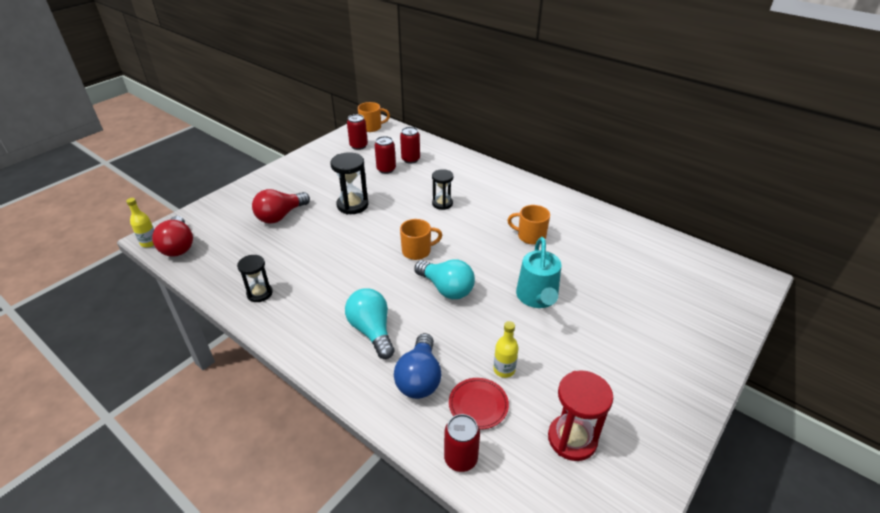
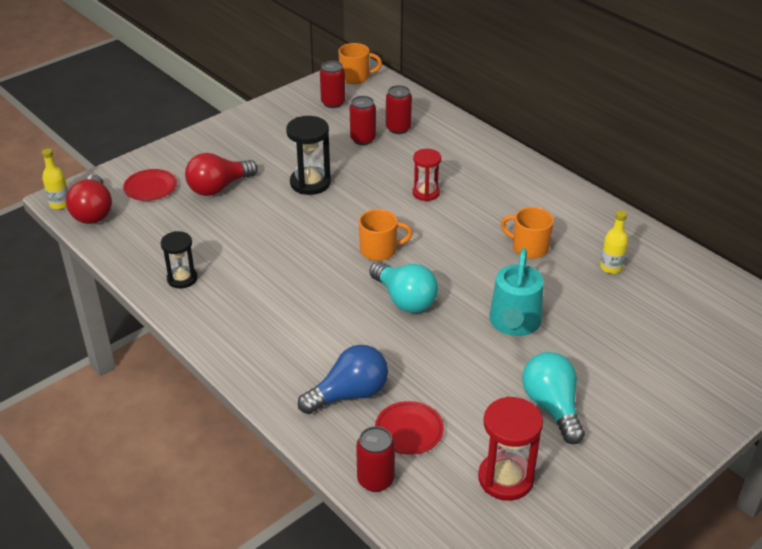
camera: 10 degrees right, 0 degrees up
(225, 222) = (150, 187): none -> red plate
(372, 331) = (305, 336): turquoise light bulb -> turquoise light bulb (552, 407)
(419, 378) = (349, 394): blue light bulb -> blue light bulb turned 135 degrees counterclockwise
(442, 203) = (426, 193): black hourglass -> red hourglass
(504, 369) = (449, 398): yellow bottle -> yellow bottle (611, 267)

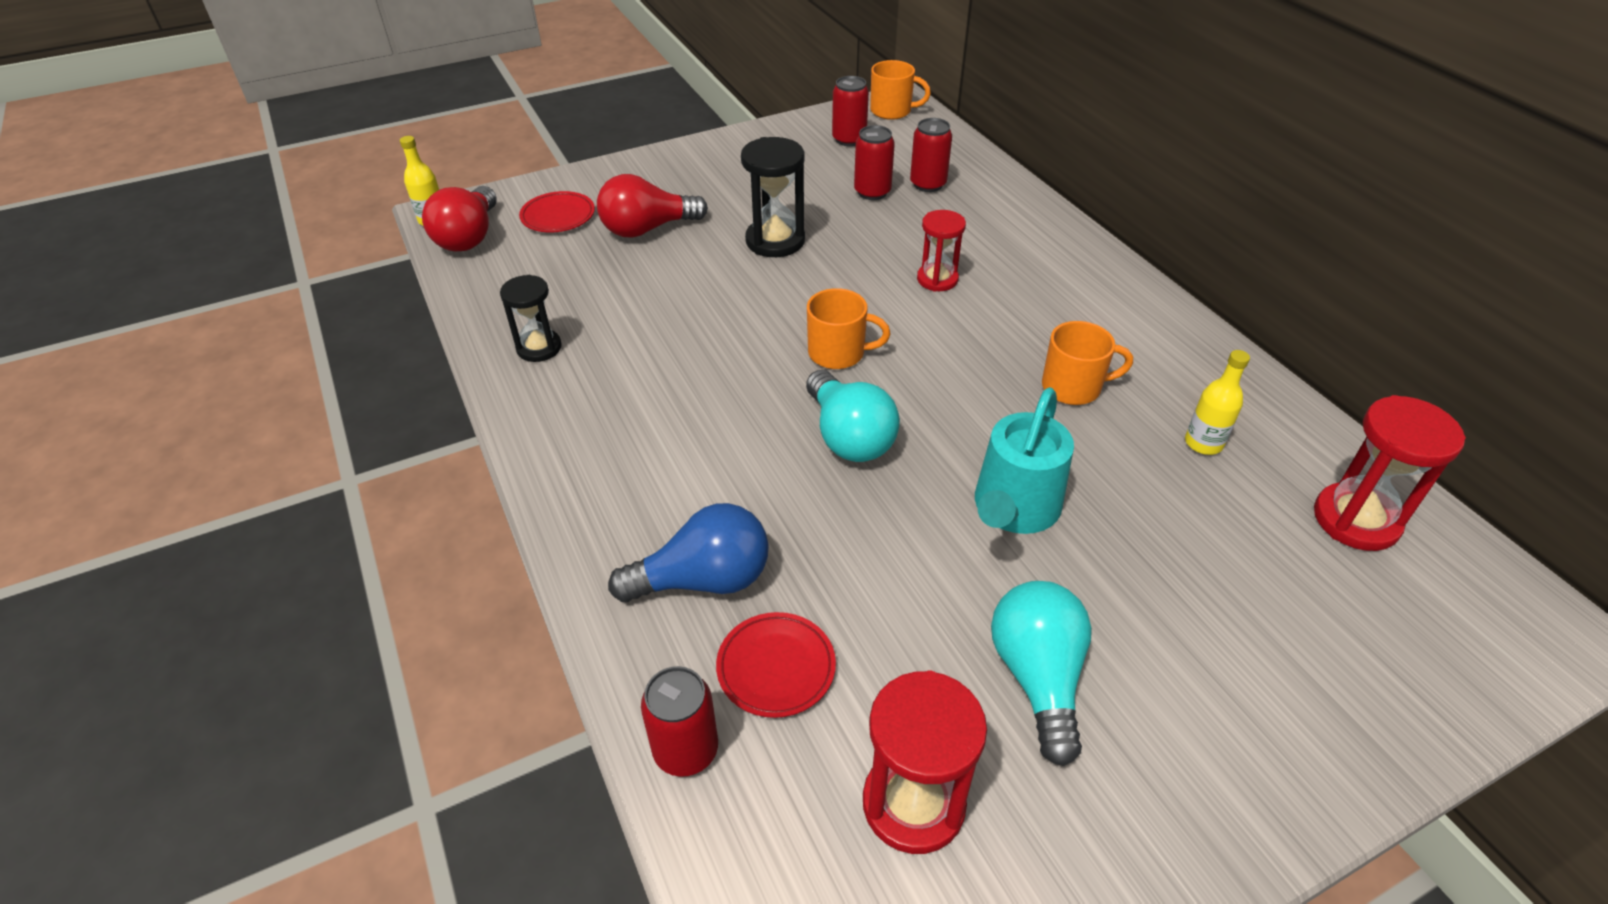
camera: 15 degrees right, 5 degrees up
(529, 247) = (1073, 387): orange mug -> orange mug turned 135 degrees clockwise
(700, 295) = (1356, 520): none -> red hourglass

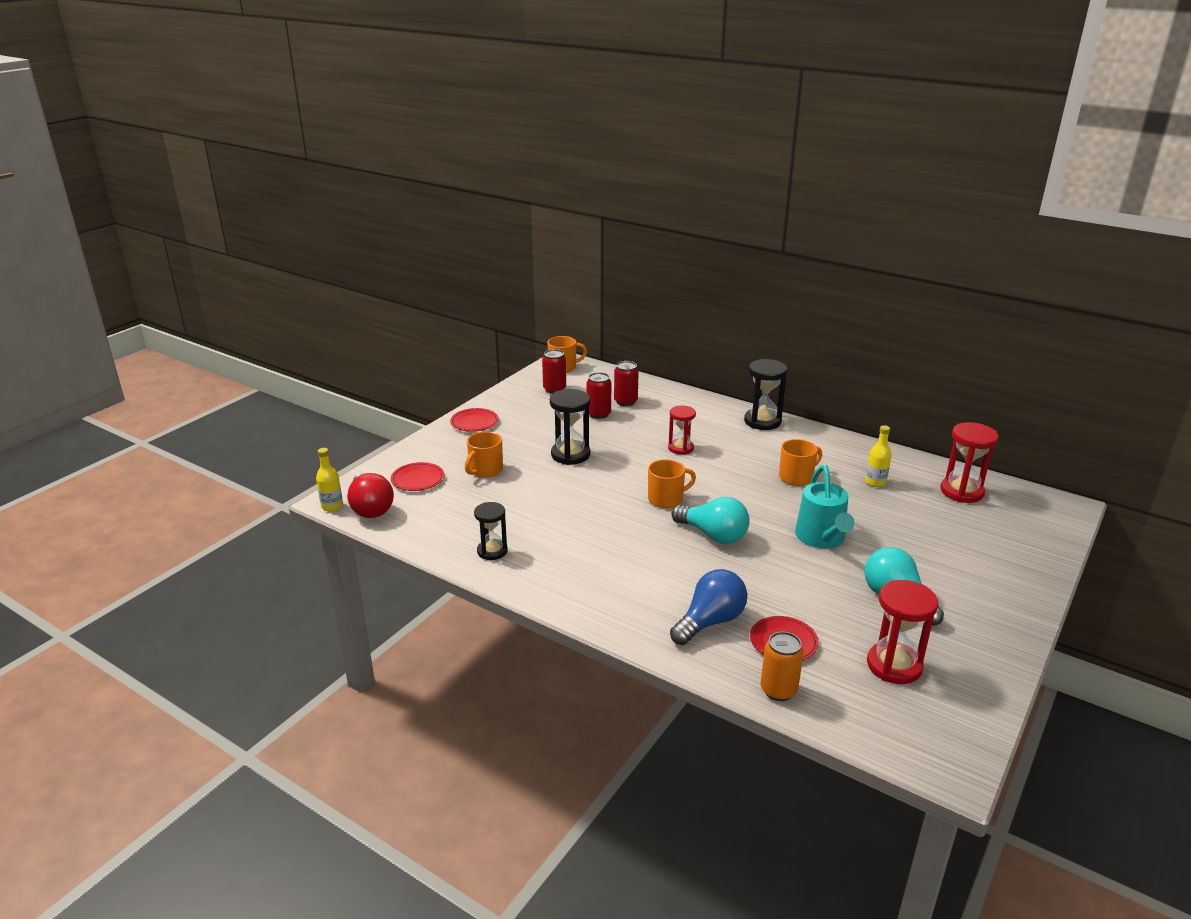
camera: 30 degrees left, 15 degrees down
(647, 229) = (485, 470): red light bulb -> orange mug
(686, 750) = (778, 690): red can -> orange can
(702, 158) = (474, 422): none -> red plate
(1106, 275) = (762, 421): none -> black hourglass

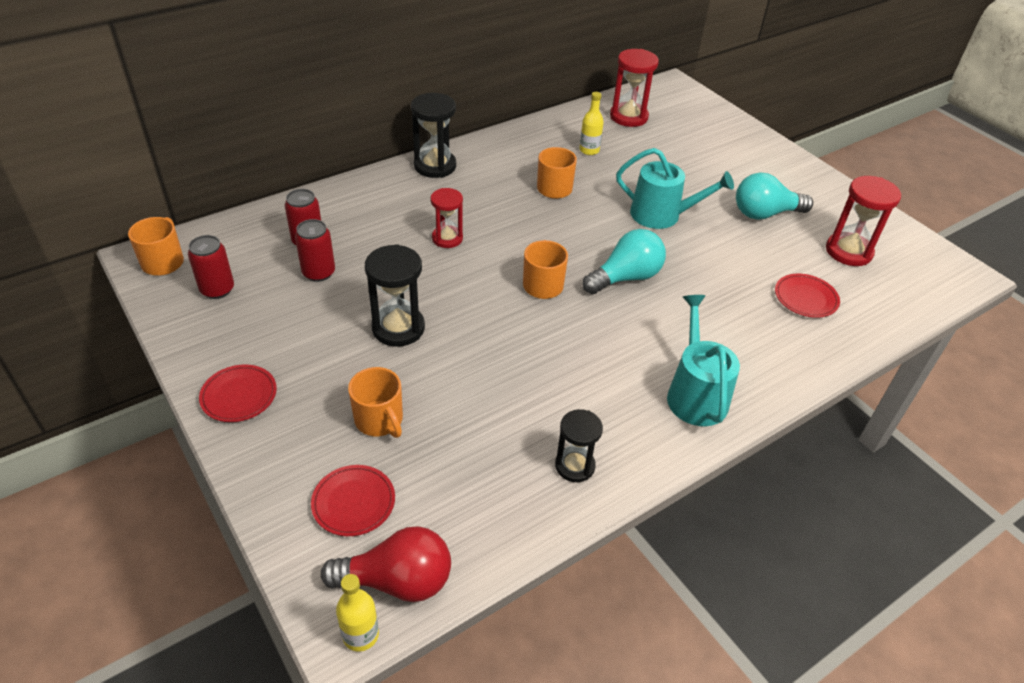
camera: 70 degrees left, 15 degrees up
(601, 594) = (695, 394): none -> turquoise watering can
(710, 622) = (765, 332): blue light bulb -> none
(778, 690) = (869, 327): orange can -> none

